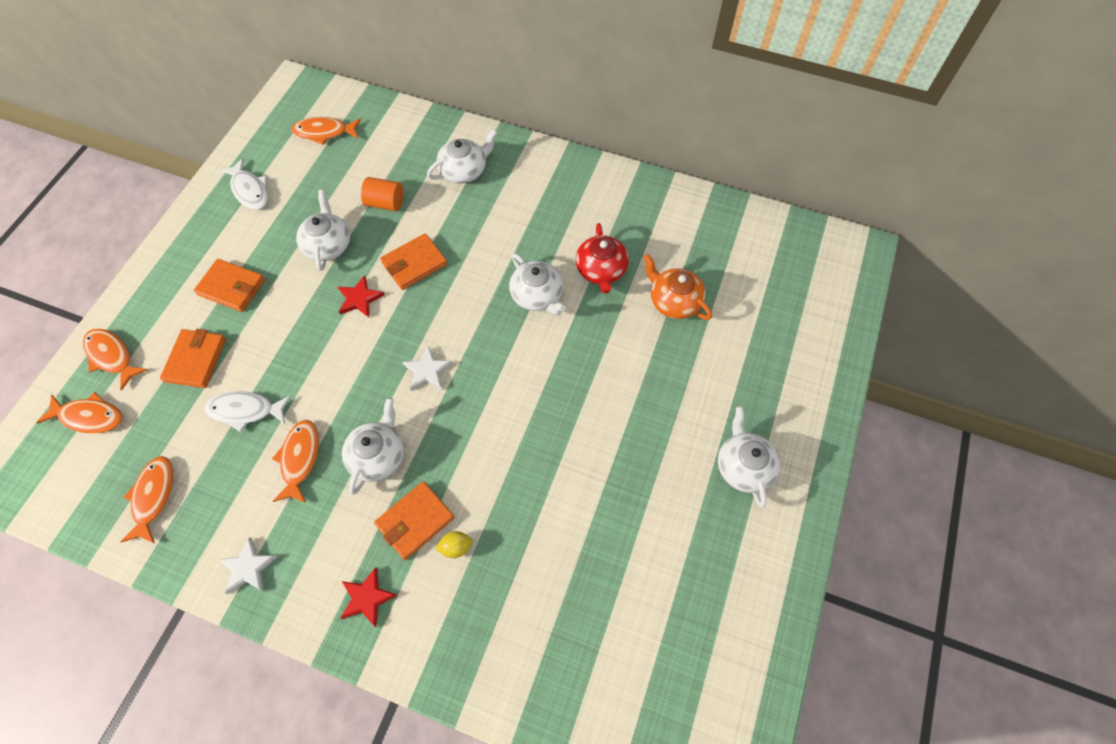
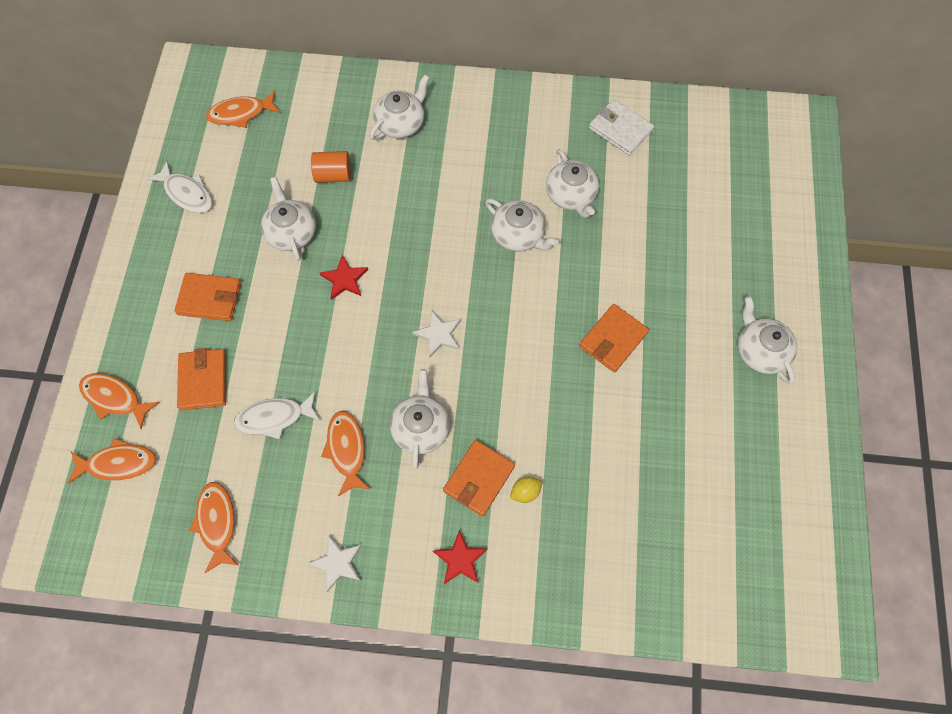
camera: 15 degrees left, 5 degrees up
(414, 264) = (386, 231): orange wallet -> orange wallet (613, 339)
(601, 270) = (571, 195): red teapot -> white teapot
(669, 220) = (620, 130): none -> white wallet
(674, 301) = (649, 210): orange teapot -> none

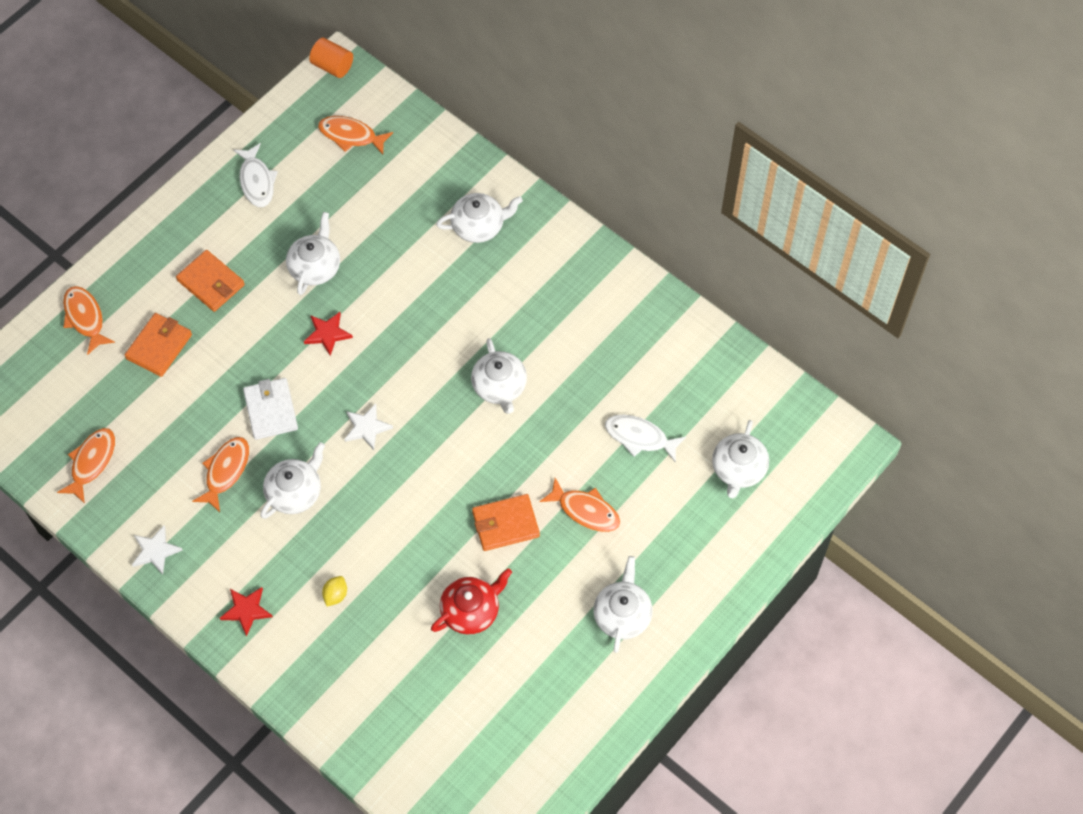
camera: 35 degrees right, 5 degrees down
(118, 463) = (53, 370): orange fish -> orange fish (585, 510)
(274, 417) = (190, 410): white fish -> white fish (639, 437)
(333, 175) = (386, 238): orange cylinder -> orange cylinder (332, 66)
(479, 479) = (308, 561): orange wallet -> none
(525, 492) = (335, 595): yellow lemon -> yellow lemon turned 75 degrees counterclockwise
(571, 195) = (573, 380): white teapot -> white teapot (738, 469)
(620, 130) = (667, 349): white wallet -> white wallet (270, 410)
(644, 428) = (471, 610): none -> red teapot

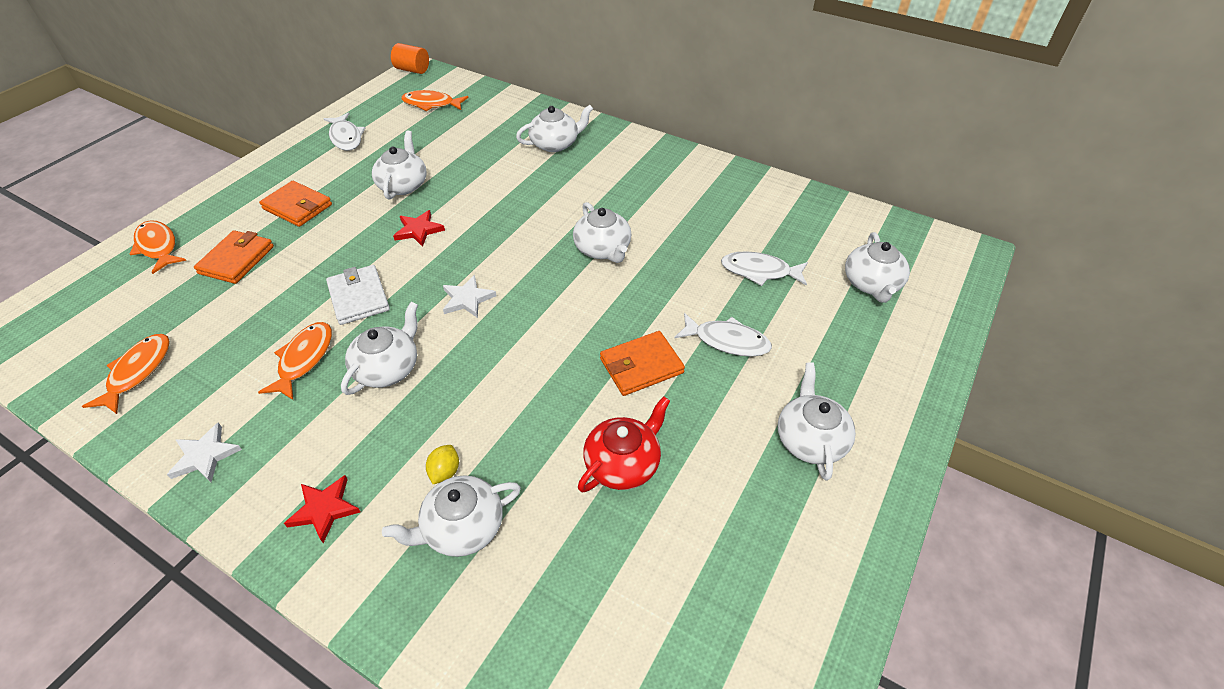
camera: 10 degrees left, 15 degrees down
(345, 641) = (462, 527): none -> white teapot
(585, 510) = (727, 341): orange fish -> white fish

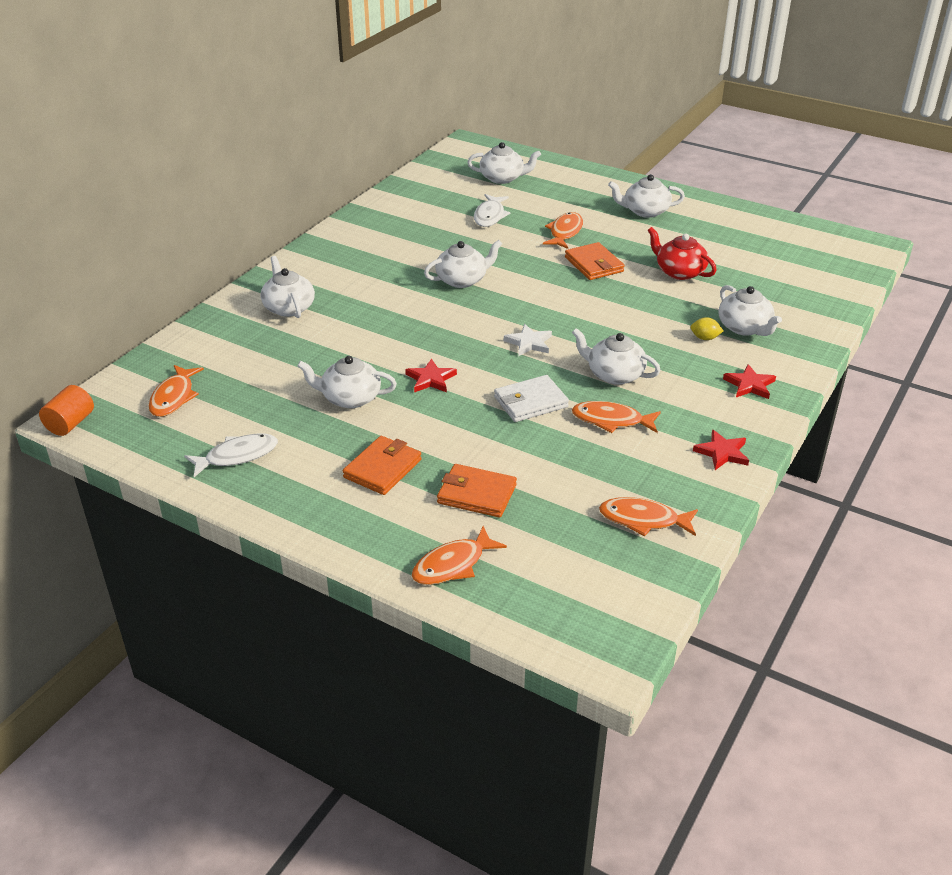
camera: 90 degrees left, 10 degrees down
(205, 456) = (722, 452): white star -> red star
(727, 341) = (565, 232): white fish -> orange fish

